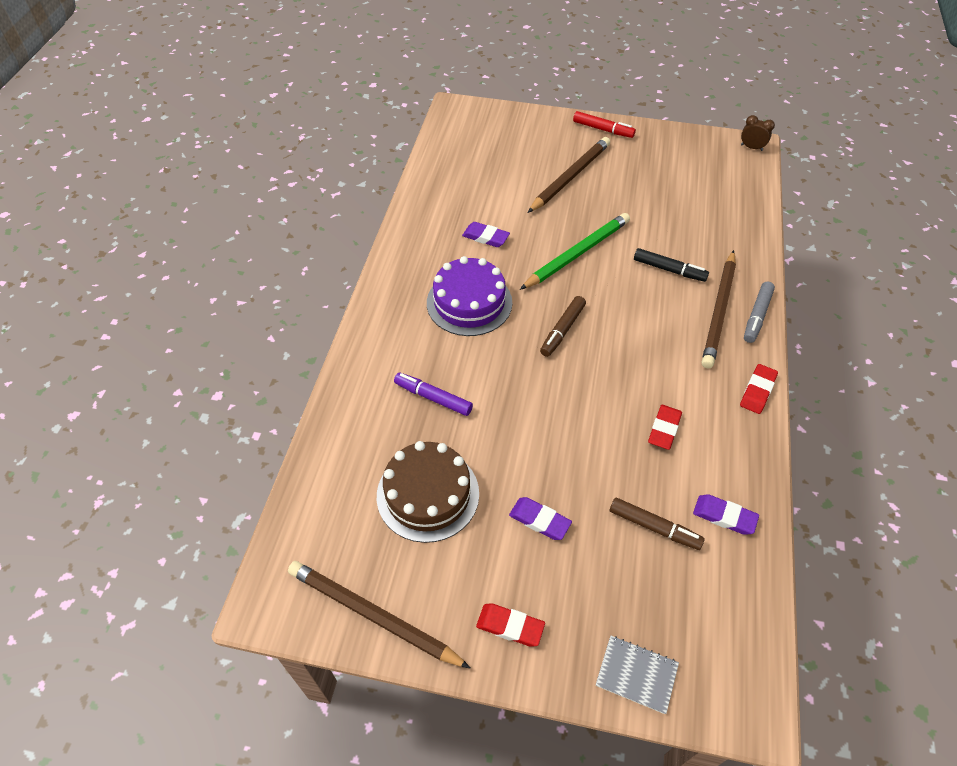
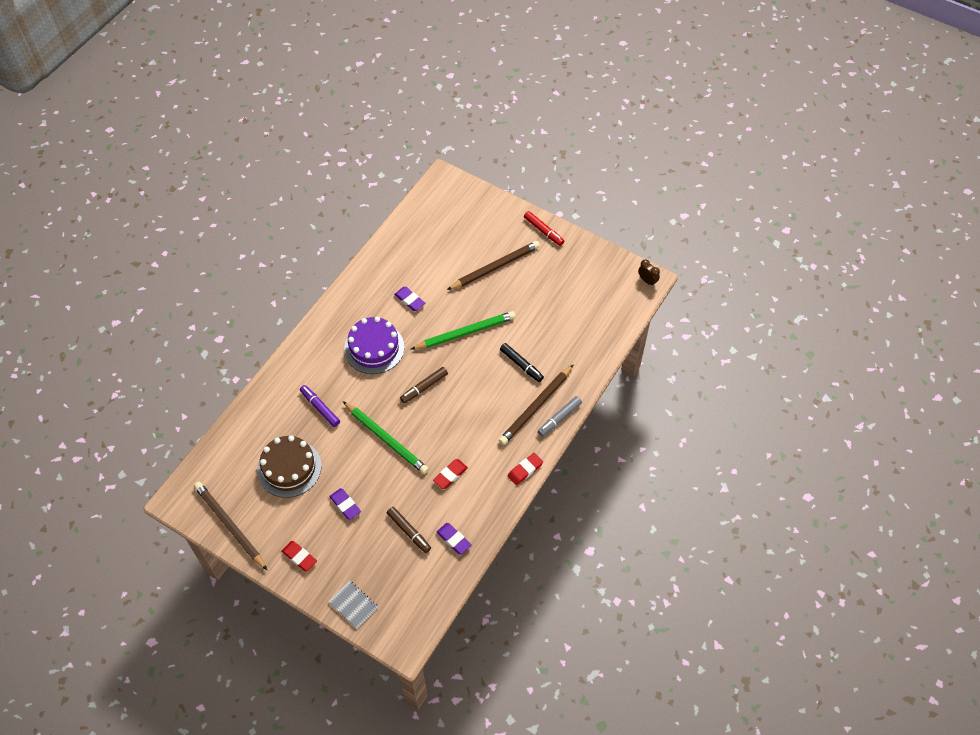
camera: 20 degrees right, 5 degrees up
(548, 410) = (386, 439): none -> green pencil

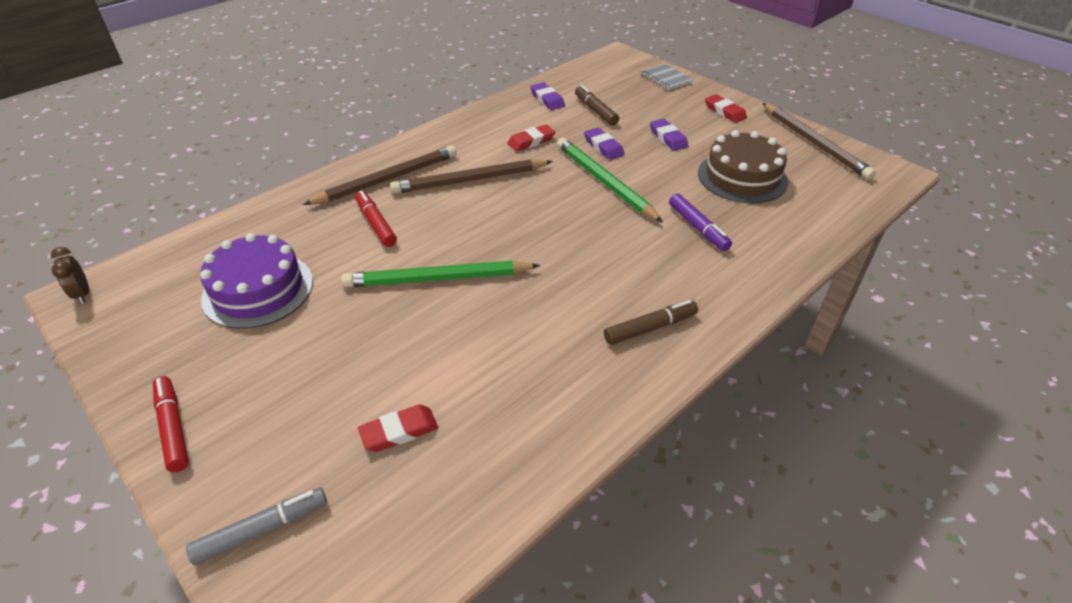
camera: 165 degrees left, 15 degrees down
(374, 348) = (600, 286): purple cake -> purple cake (258, 290)
(409, 300) = (515, 348): purple eraser -> purple eraser (603, 147)
(424, 387) = (533, 224): brown marker -> brown marker (650, 328)
(495, 267) = (323, 374): brown pencil -> brown pencil (470, 180)
(521, 365) = (376, 224): black marker -> red marker
(525, 470) = (439, 132): red eraser -> red eraser (399, 431)
(559, 418) = (365, 164): grey marker -> grey marker (262, 530)

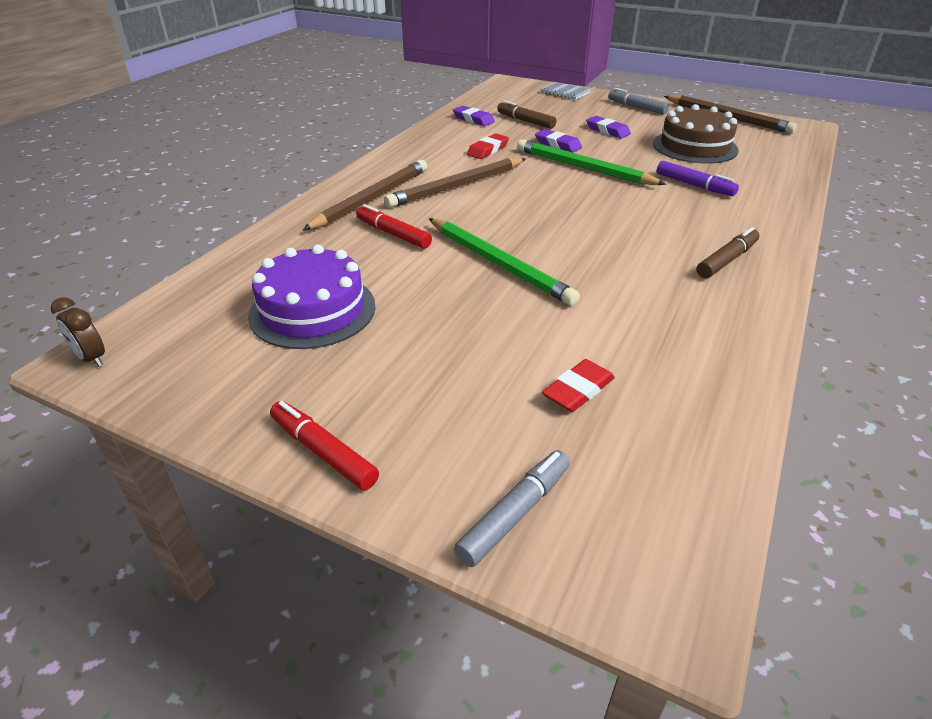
camera: 20 degrees left, 5 degrees down
(438, 279) = (498, 263): green pencil -> green pencil turned 105 degrees counterclockwise
(725, 112) = (636, 107): red eraser -> grey marker

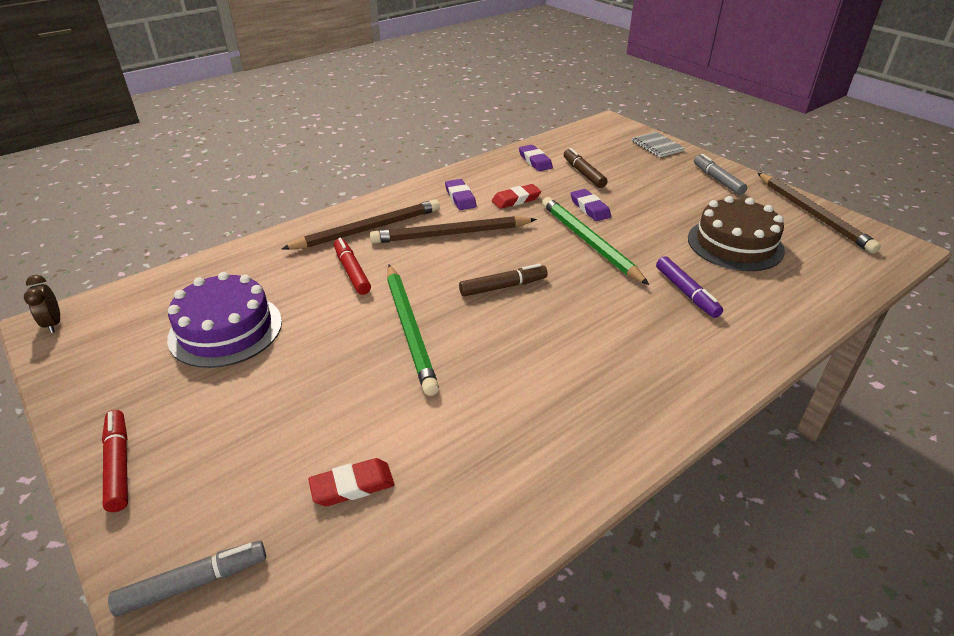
camera: 25 degrees right, 0 degrees up
(607, 131) = (657, 203): purple eraser -> purple eraser (460, 198)
(727, 260) = (631, 393): brown marker -> brown marker (503, 287)

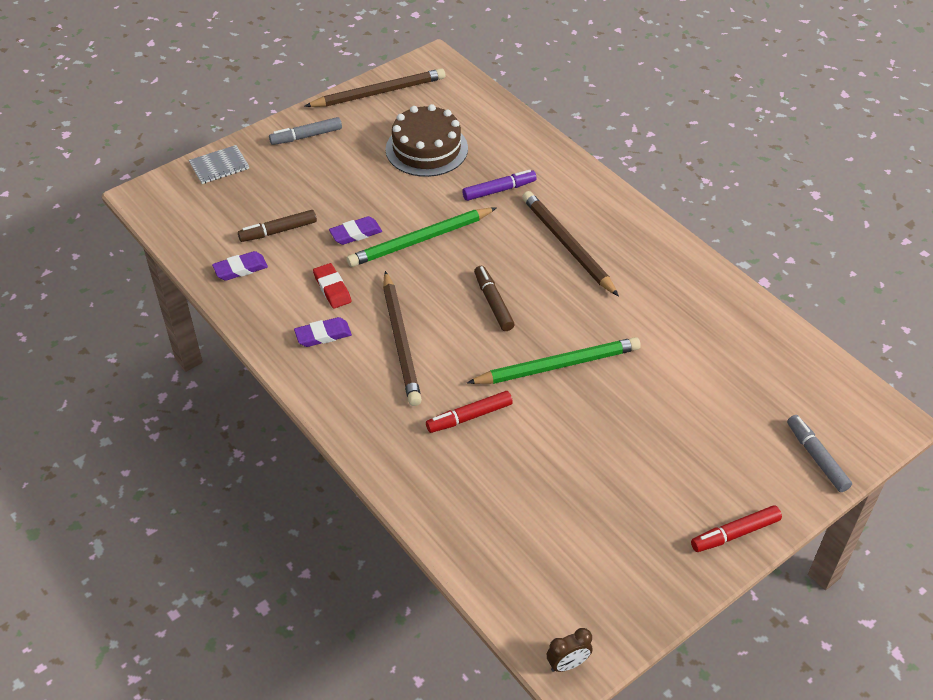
camera: 90 degrees left, 10 degrees up
(225, 329) = (567, 503): purple cake -> none
(352, 486) = (728, 386): red eraser -> none
(368, 229) = (388, 412): brown pencil -> brown pencil (567, 245)

